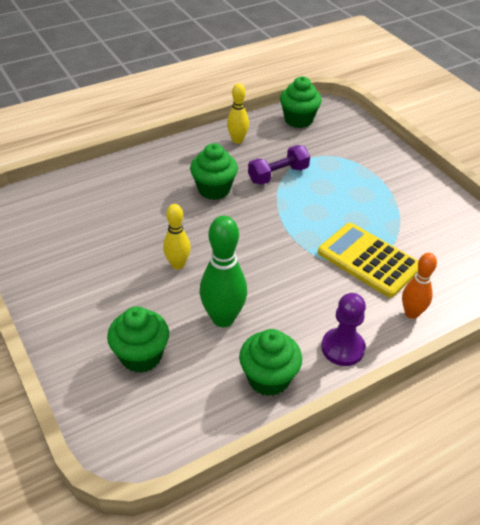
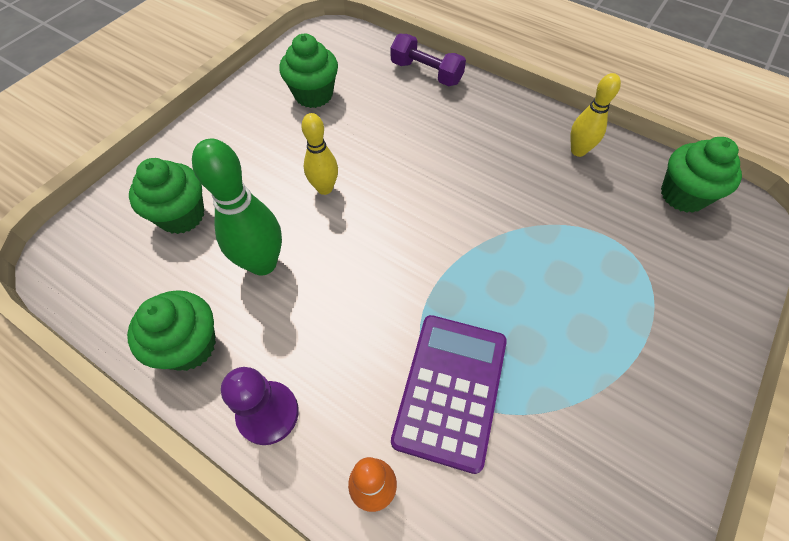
camera: 65 degrees right, 15 degrees up
(214, 189) = (468, 167): green cupcake -> green cupcake (313, 95)
(278, 175) = (546, 218): purple dumbbell -> purple dumbbell (426, 73)
(368, 260) = (450, 390): yellow calculator -> purple calculator

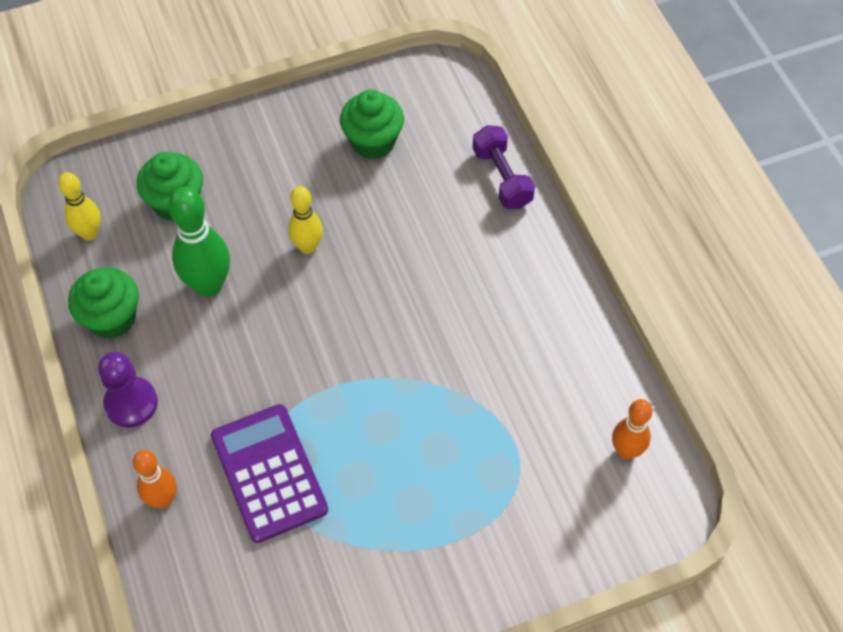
camera: 35 degrees right, 0 degrees up
(450, 390) = (269, 473): purple calculator -> purple calculator turned 75 degrees counterclockwise
(578, 151) = (571, 348): yellow bowling pin -> yellow bowling pin (89, 233)
(683, 195) = (626, 451): green cupcake -> orange bowling pin

